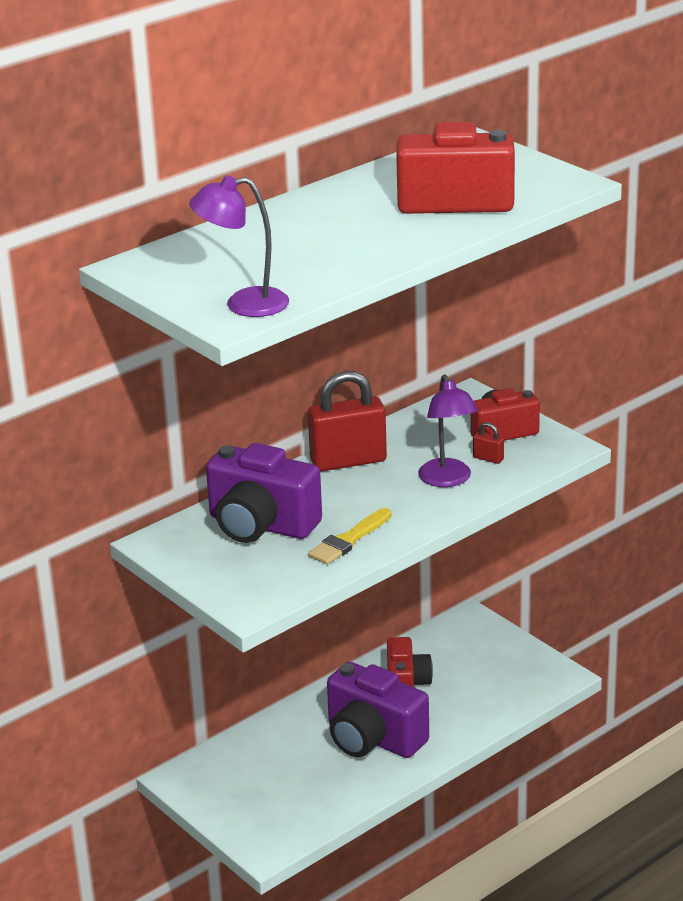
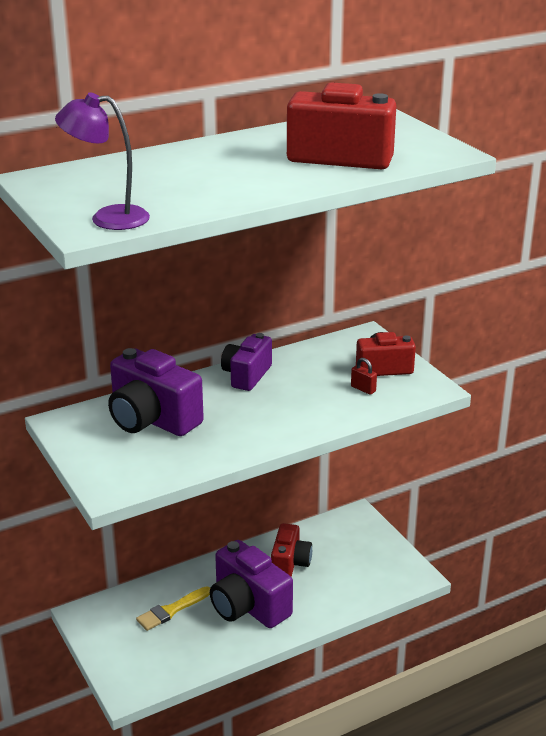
camera: 10 degrees right, 0 degrees up
(348, 461) = (246, 375): red padlock -> purple camera
(348, 540) = (218, 443): yellow brush -> yellow brush (171, 610)
(448, 480) = (322, 402): purple lamp -> none

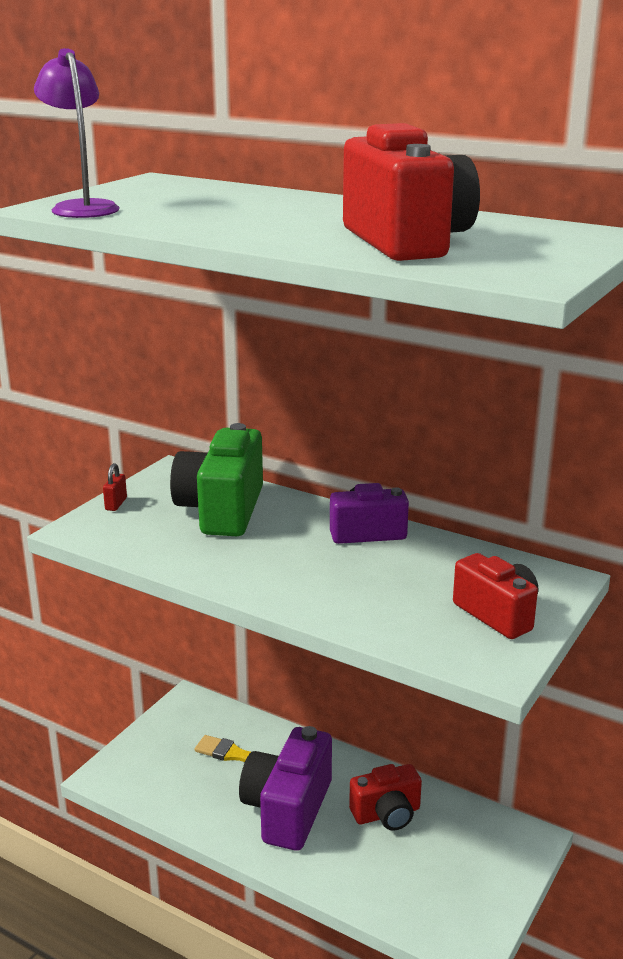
camera: 60 degrees right, 5 degrees down
(152, 419) = (222, 510): purple camera -> green camera
(363, 389) = (428, 614): red padlock -> red padlock (116, 504)

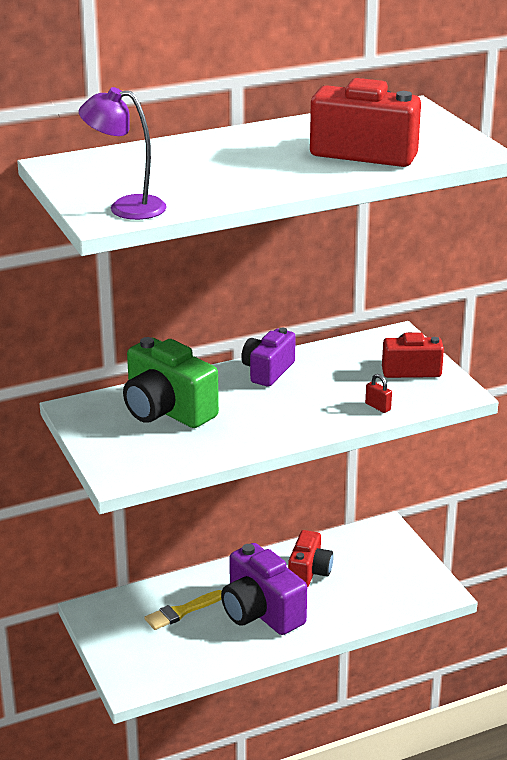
camera: 55 degrees left, 5 degrees up
(116, 504) = (98, 449): red padlock -> red padlock (378, 407)

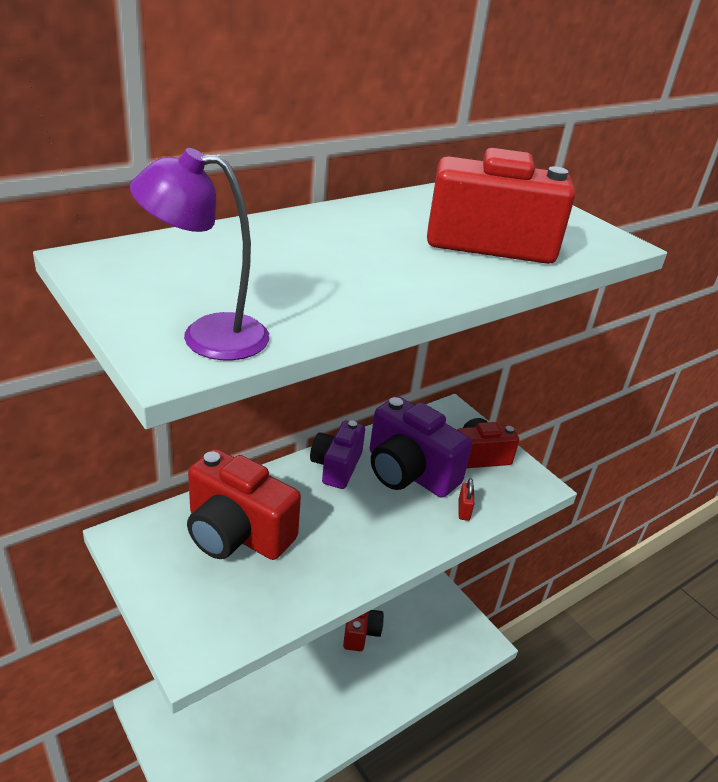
camera: 15 degrees left, 5 degrees up
(167, 410) = (237, 533): green camera -> red camera
(181, 612) = (244, 697): yellow brush -> none
(261, 612) = (323, 688): purple camera -> purple camera (409, 472)
(378, 407) = (463, 510): red padlock -> red padlock turned 60 degrees clockwise

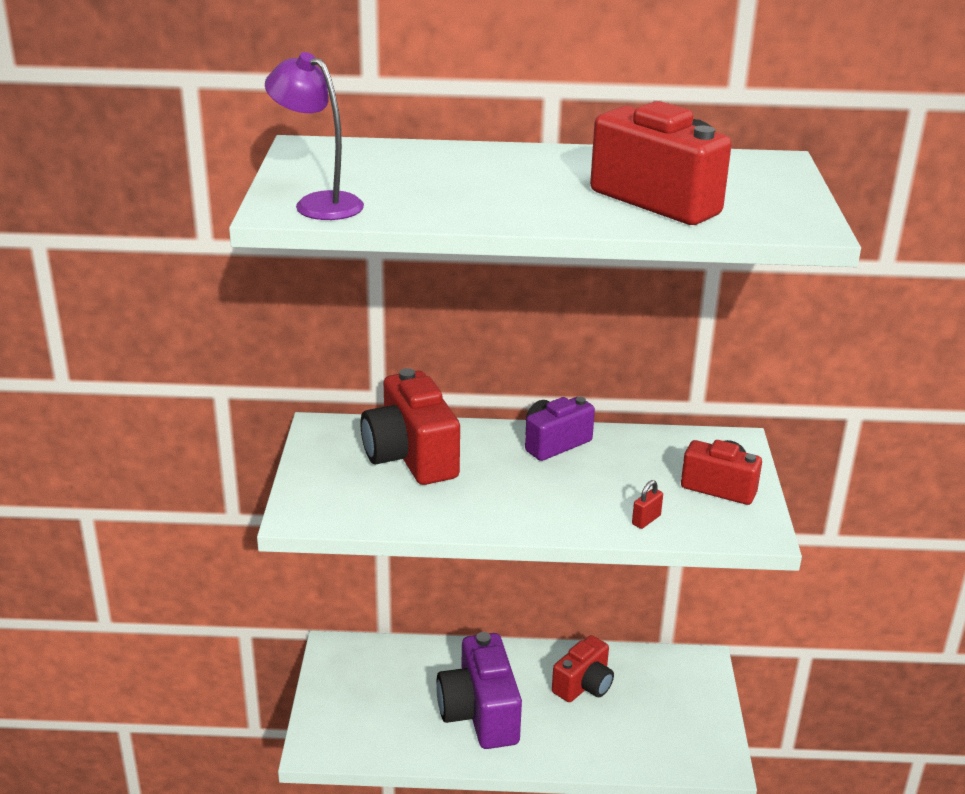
camera: 40 degrees right, 5 degrees down
(409, 472) = (624, 472): purple camera -> purple camera (480, 713)

